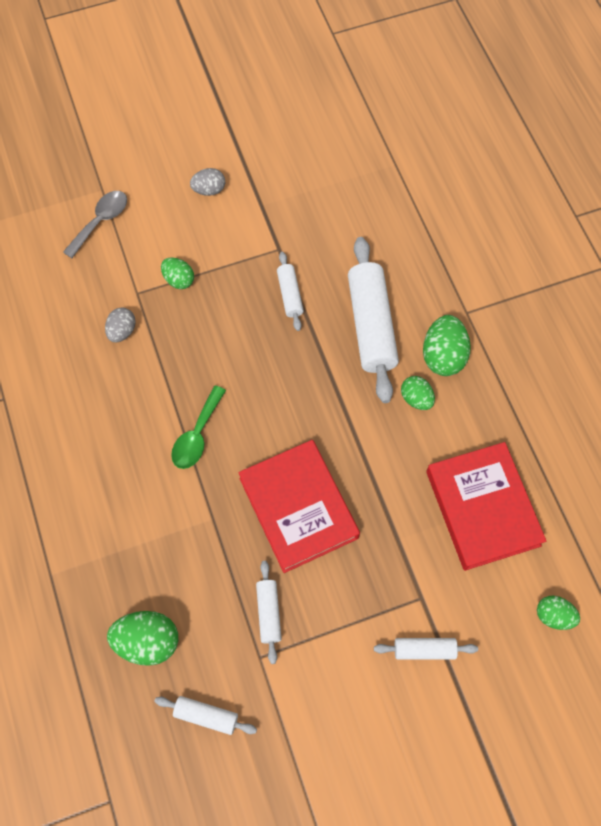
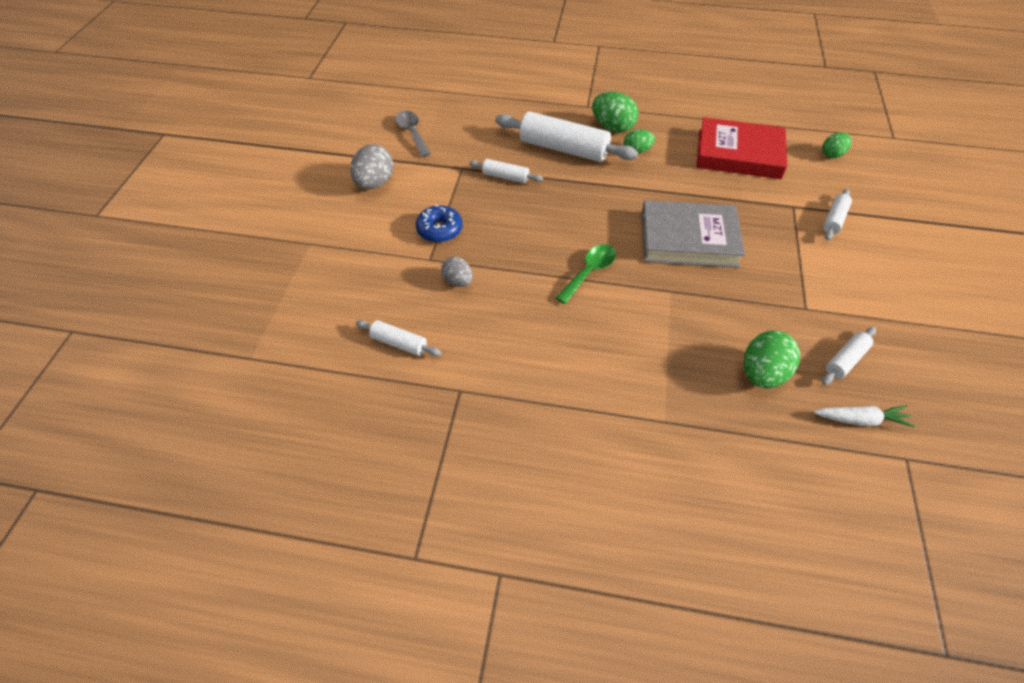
camera: 60 degrees left, 15 degrees down
(101, 221) = (340, 255): grey spoon -> grey spoon (412, 133)
(136, 749) = (861, 420): none -> white carrot
(179, 280) = (439, 230): green egg -> blue donut
(197, 435) = (589, 272): green spoon -> green spoon turned 105 degrees counterclockwise
(209, 190) = (374, 183): grey egg -> grey egg, size x1.62
(269, 613) = (769, 289): white rolling pin -> white rolling pin (399, 343)
(298, 508) = (688, 239): red book -> grey book

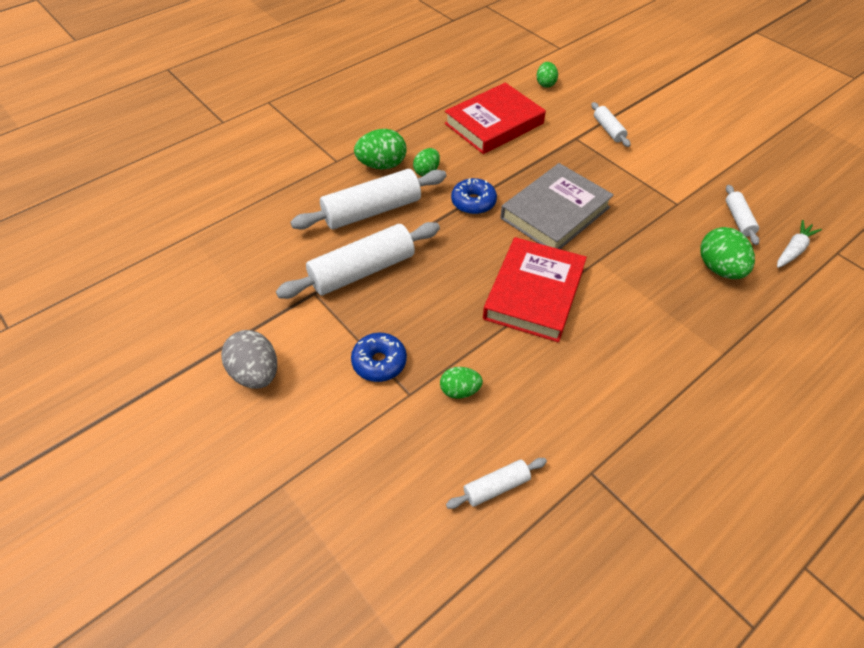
camera: 50 degrees left, 0 degrees up
(412, 133) = (218, 297): grey spoon -> none
(458, 281) = (460, 390): grey egg -> green egg
(505, 177) = (362, 271): white rolling pin -> white rolling pin, size x2.00
(589, 272) = (534, 293): green spoon -> red book
(638, 191) = (473, 202): none -> blue donut

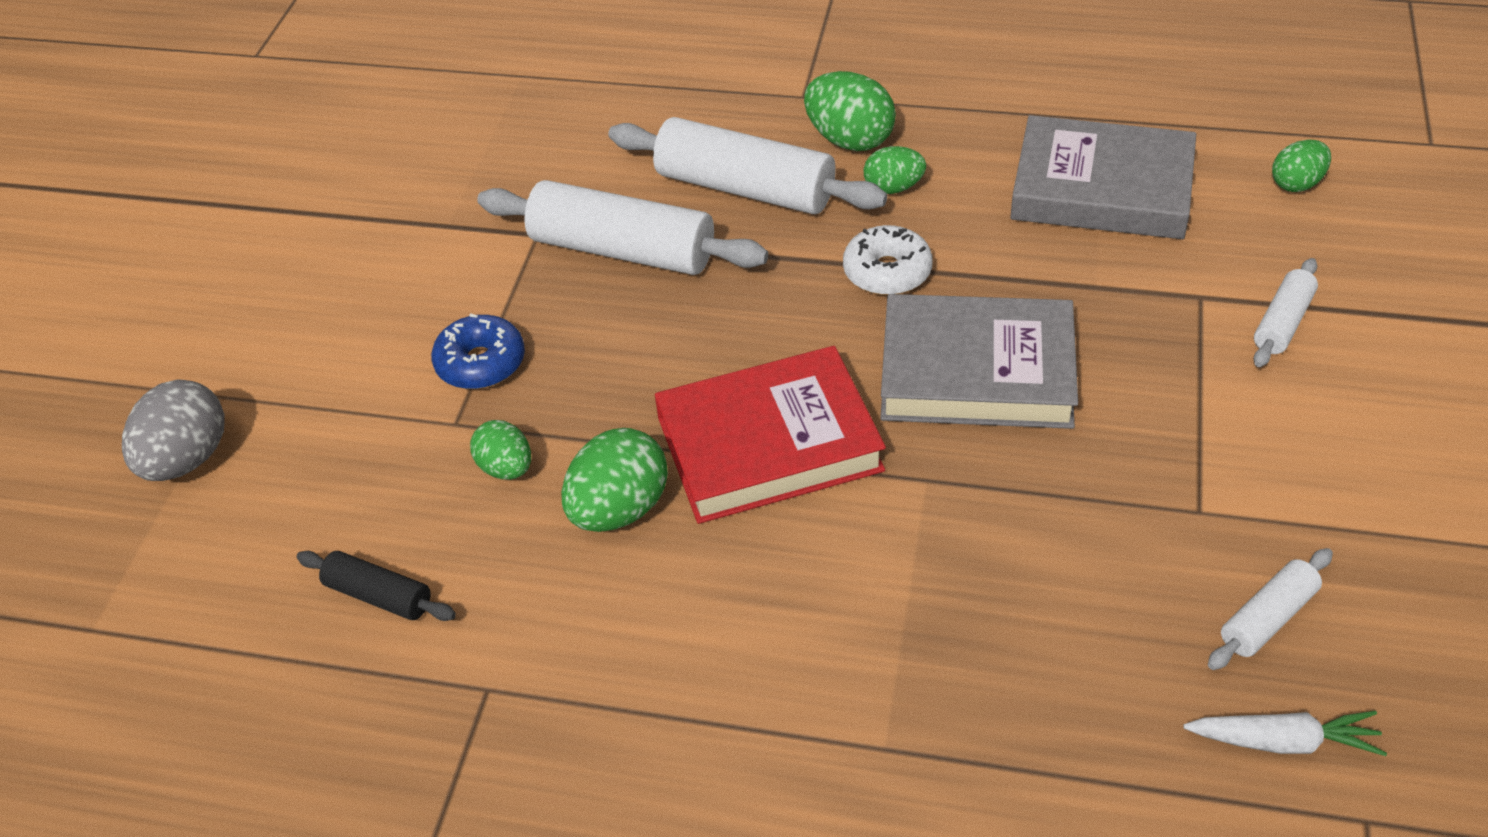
camera: 55 degrees right, 5 degrees down
(256, 373) = (363, 271): grey egg -> grey egg (187, 459)
(473, 202) = (887, 272): blue donut -> white donut
(494, 124) = (1102, 188): red book -> grey book
(496, 487) = (379, 595): white rolling pin -> black rolling pin
(719, 269) = (1094, 649): green egg -> green egg (619, 510)

